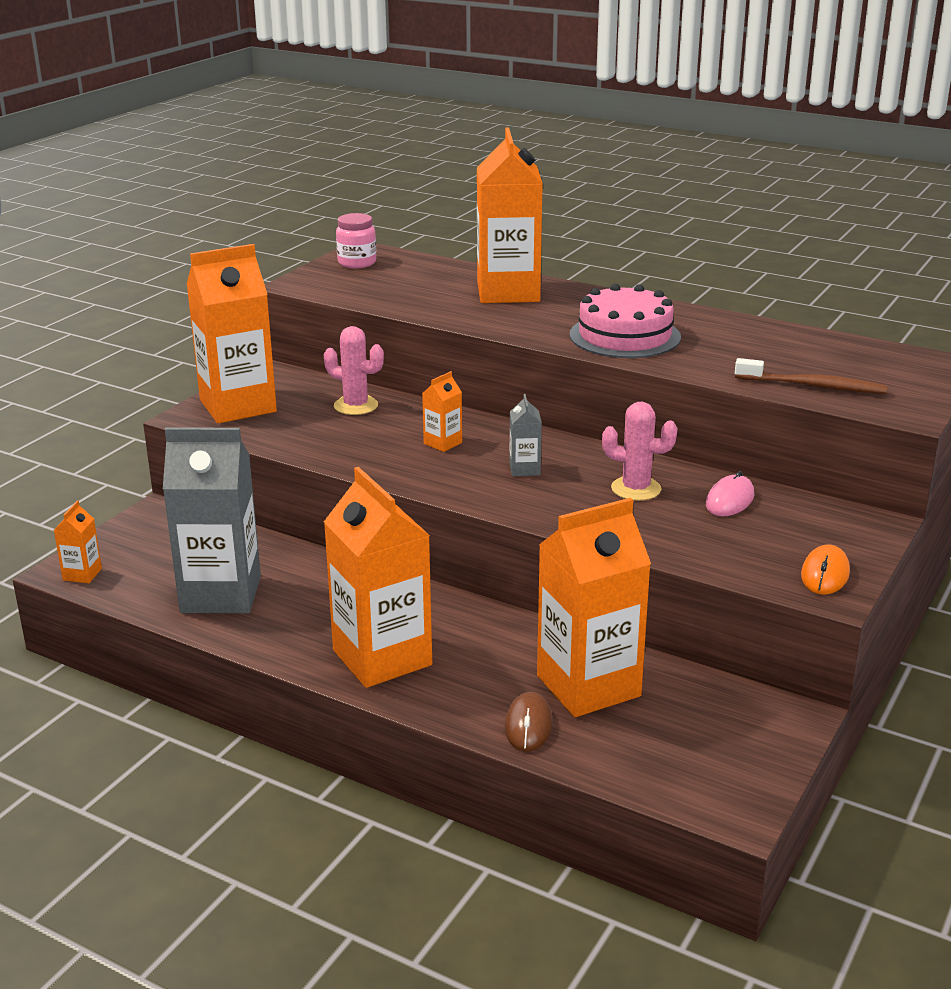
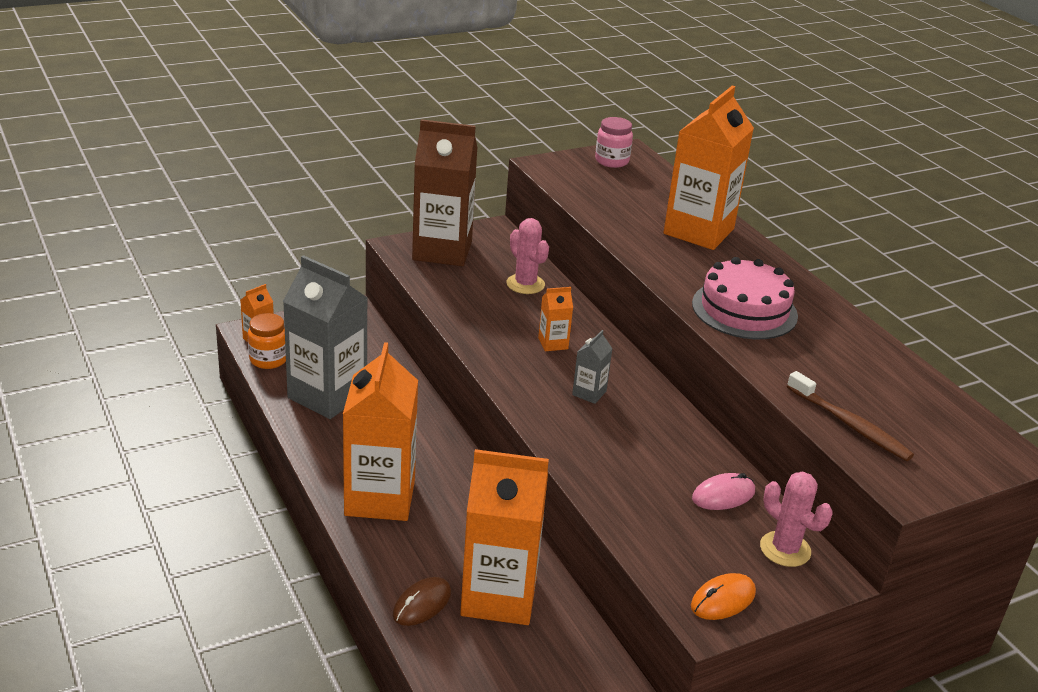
camera: 30 degrees right, 5 degrees up
(116, 588) = (268, 359): none -> orange jar
(238, 406) = (442, 251): orange carton -> brown carton
(636, 489) = (657, 450): pink cactus -> pink cactus (785, 549)

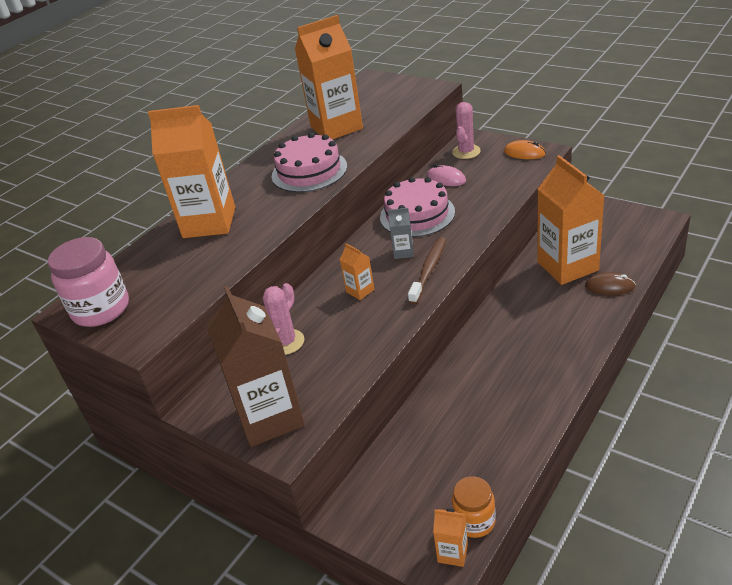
camera: 110 degrees left, 5 degrees up
(327, 395) = (481, 447): grey carton -> none
(380, 498) = (553, 350): orange carton -> orange carton (336, 127)
(612, 161) = (101, 309): pink jar -> pink jar, size x1.63
(657, 434) = (417, 214): none -> pink cake
(850, 425) = (397, 111): brown toothbrush -> brown toothbrush (429, 270)

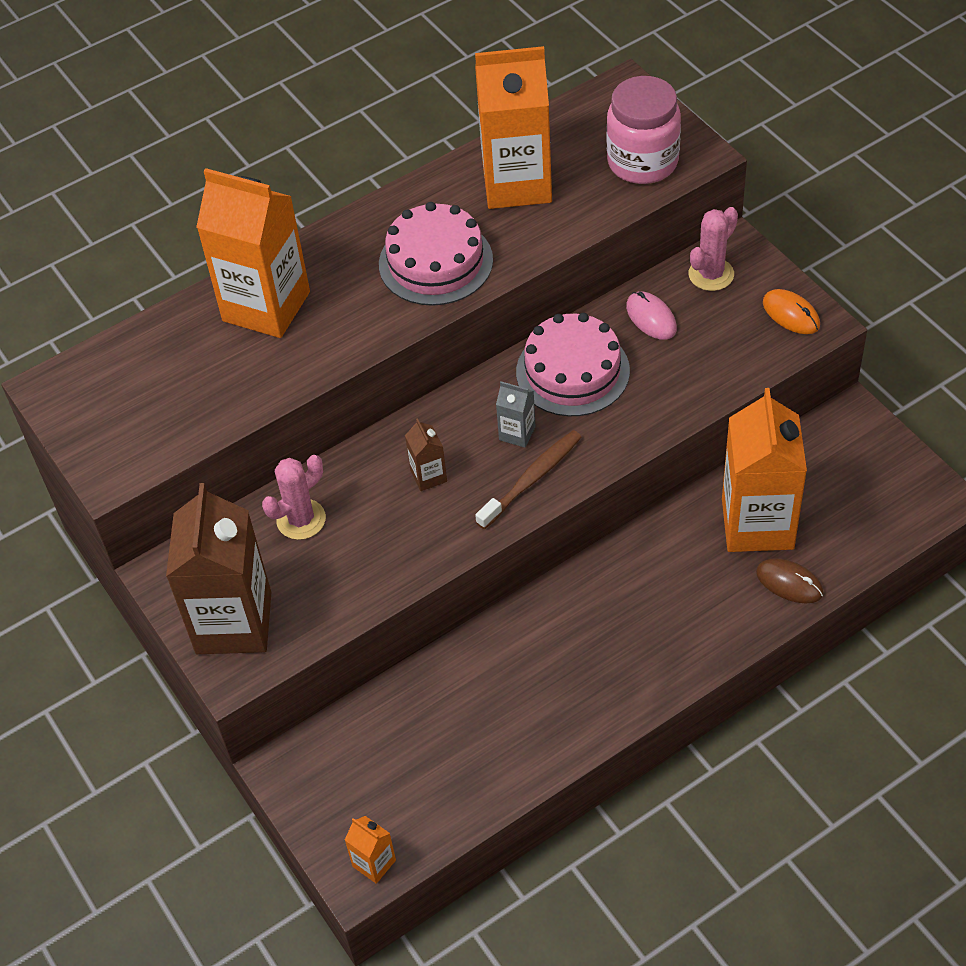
camera: 20 degrees right, 15 degrees up
(101, 309) = (84, 404): pink jar -> pink jar (642, 162)
(360, 291) = (428, 476): orange carton -> brown carton
(474, 521) = (418, 837): orange jar -> none

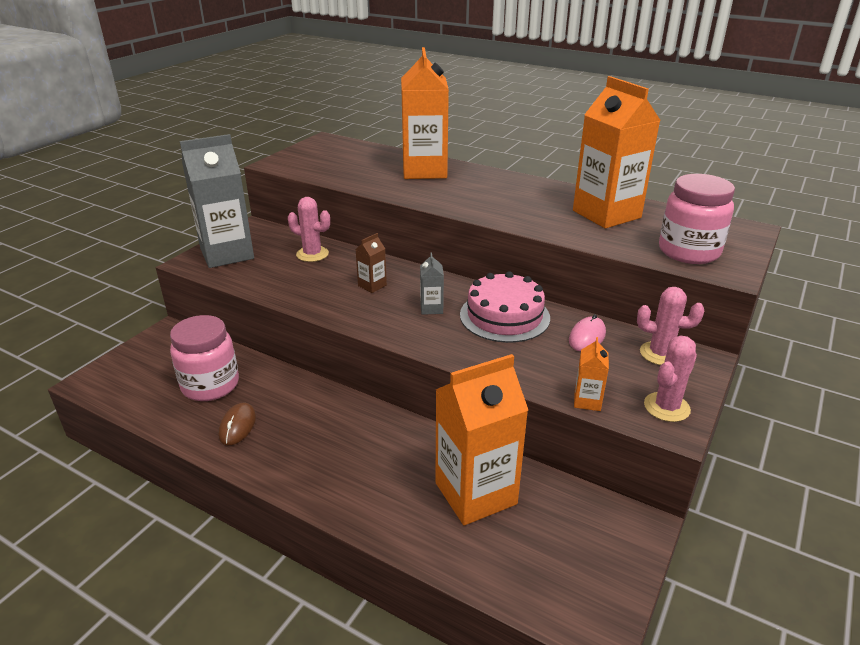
camera: 60 degrees right, 20 degrees down
(234, 623) = (227, 254): brown carton -> grey carton
(374, 863) = (100, 385): orange carton -> orange carton (587, 401)
(435, 262) = (508, 205): pink cake -> none
(445, 732) = (210, 385): none -> pink jar
(532, 479) = (395, 324): brown toothbrush -> none
(789, 583) = (426, 533): brown mouse -> brown mouse (237, 426)
(791, 314) = (666, 407): orange mouse -> pink cactus

